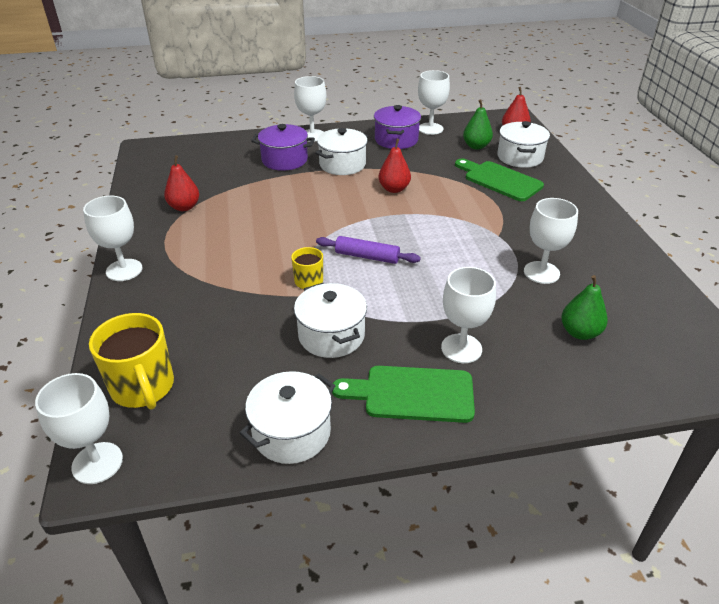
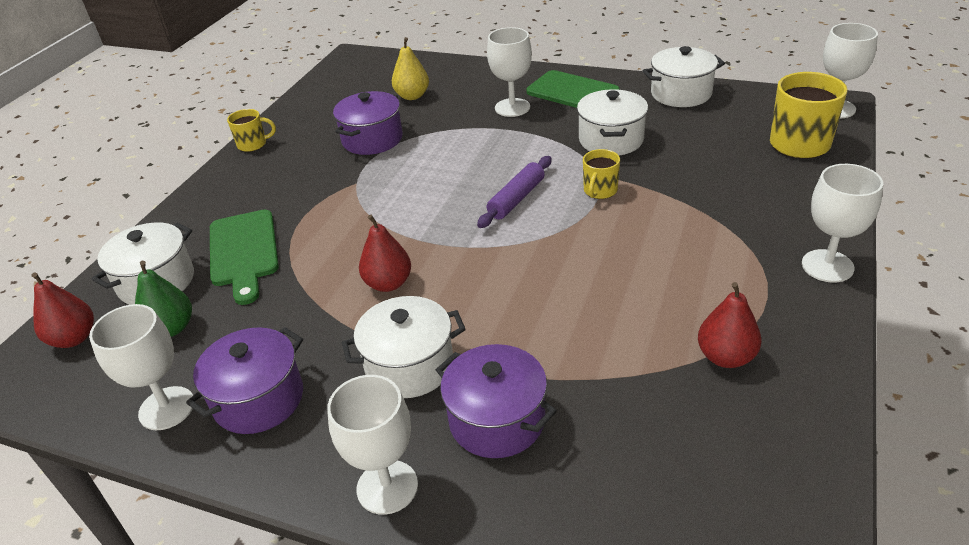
camera: 145 degrees left, 0 degrees up
(367, 256) = (516, 199): purple rolling pin -> purple rolling pin turned 75 degrees clockwise
(541, 272) = (372, 139): white goblet -> purple pot
(579, 332) = (412, 96): green pear -> yellow pear
(627, 240) = (253, 144): none -> yellow mug

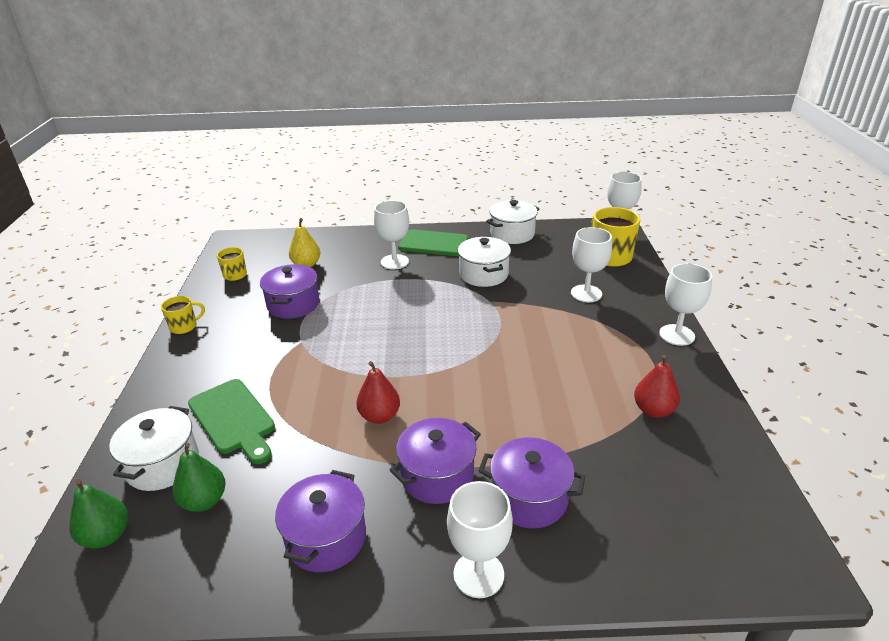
camera: 25 degrees left, 5 degrees down
(74, 338) = (106, 536): red pear -> green pear
(167, 408) = (244, 571): white goblet -> white goblet (586, 293)
(409, 366) = (437, 476): white pot -> purple pot
(516, 199) = (441, 330): purple rolling pin -> none
(600, 191) = (498, 313): yellow mug -> yellow mug (235, 276)

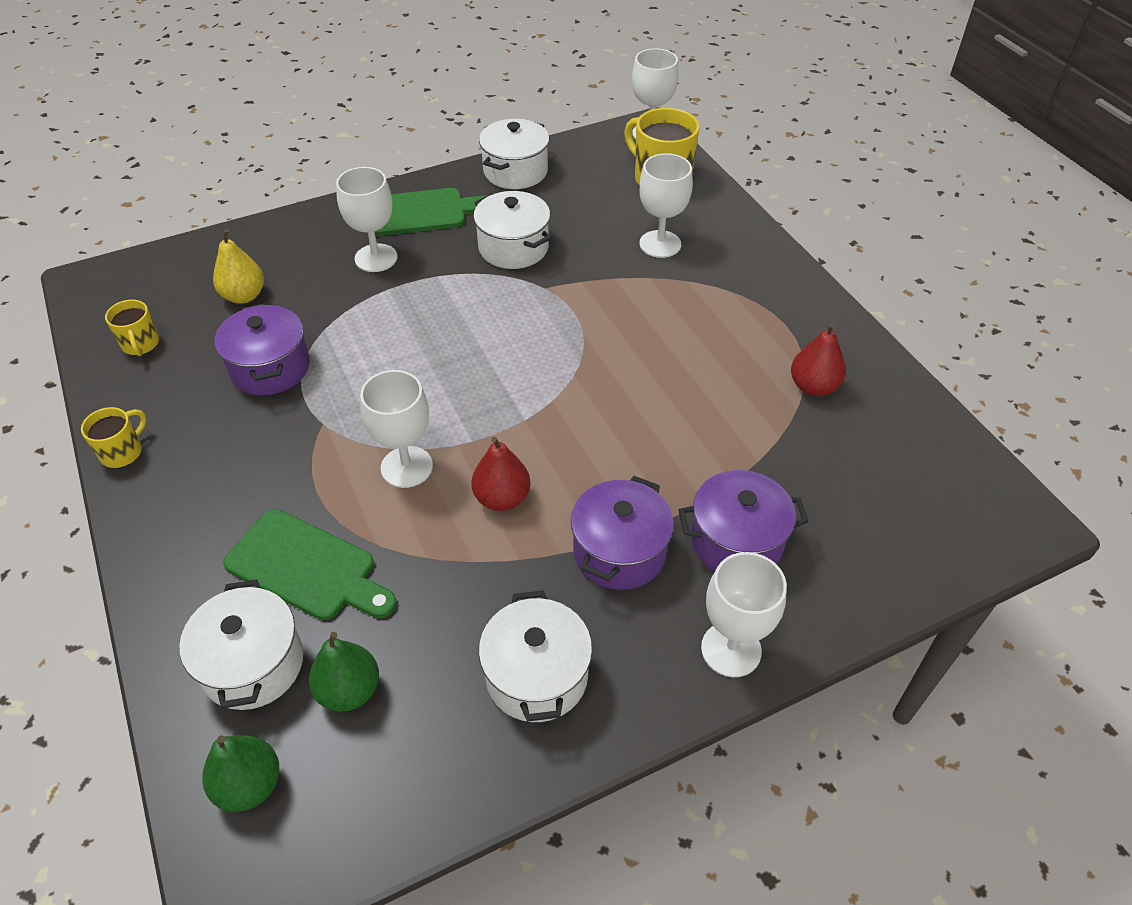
camera: 25 degrees left, 15 degrees up
(326, 538) = (536, 676): purple pot -> white pot
(676, 335) = (792, 277): white goblet -> white goblet (406, 467)

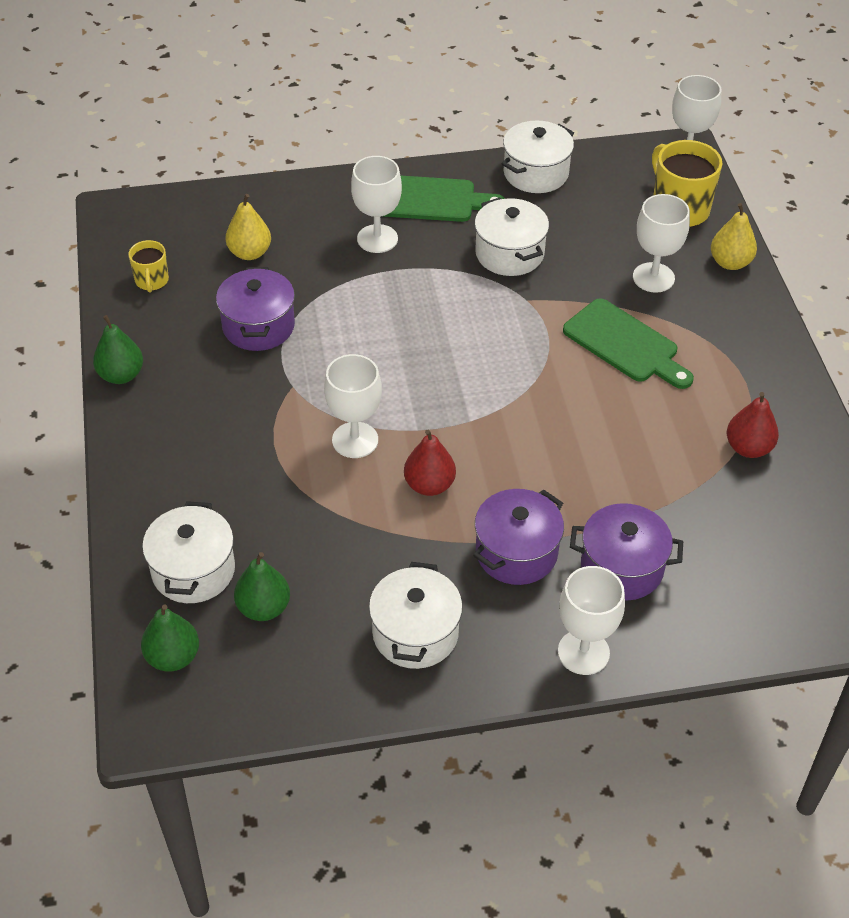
camera: 15 degrees right, 0 degrees up
(123, 452) = (121, 375): yellow mug -> green pear
(307, 568) = (252, 505): green cutting board -> green cutting board (625, 344)
(726, 217) = (730, 262): none -> yellow pear

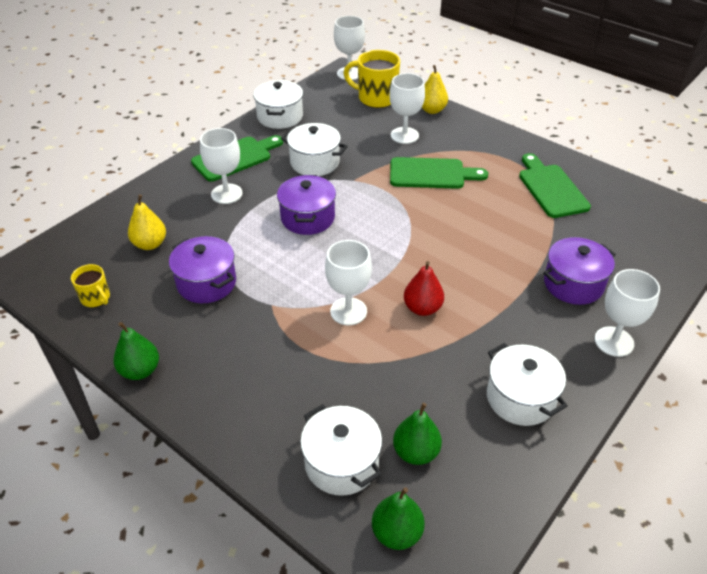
camera: 40 degrees left, 5 degrees down
(516, 552) = (514, 313): purple pot -> purple pot (308, 218)
(748, 448) = (551, 188): red pear -> green cutting board

